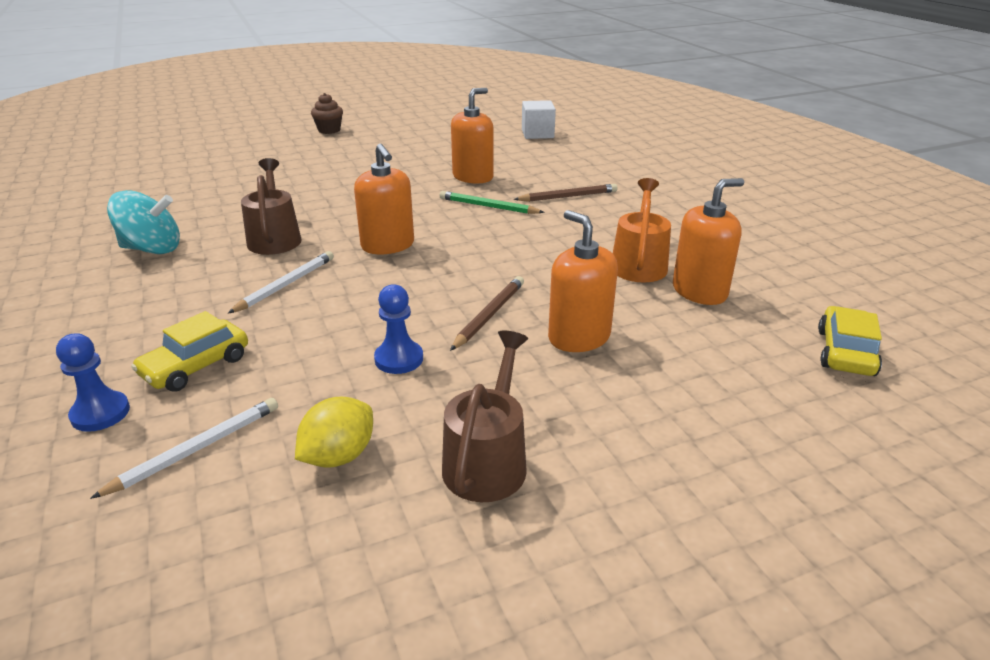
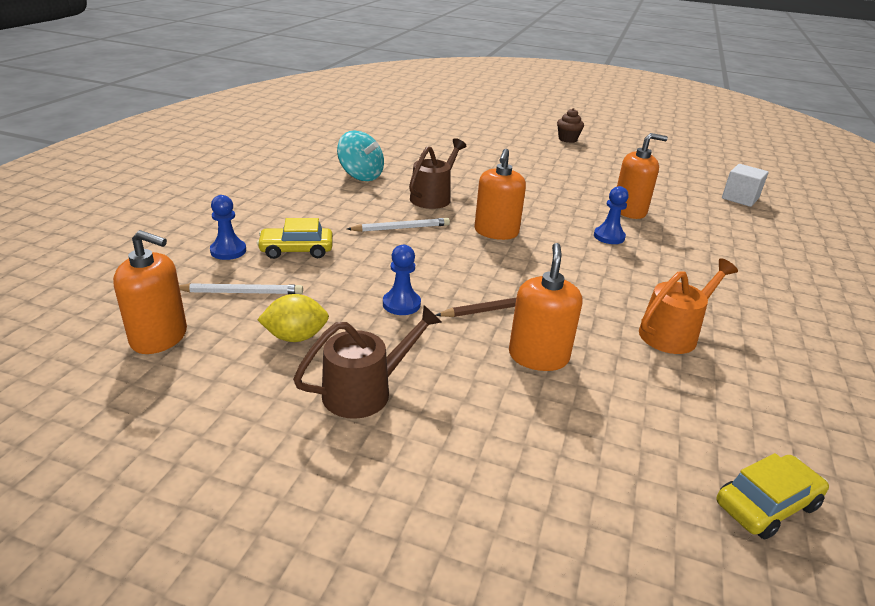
camera: 40 degrees right, 0 degrees up
(488, 206) = (609, 237): green pencil -> blue pawn
(568, 196) = (690, 257): brown pencil -> none
(699, 291) = (696, 380): orange soap dispenser -> orange soap dispenser (159, 337)

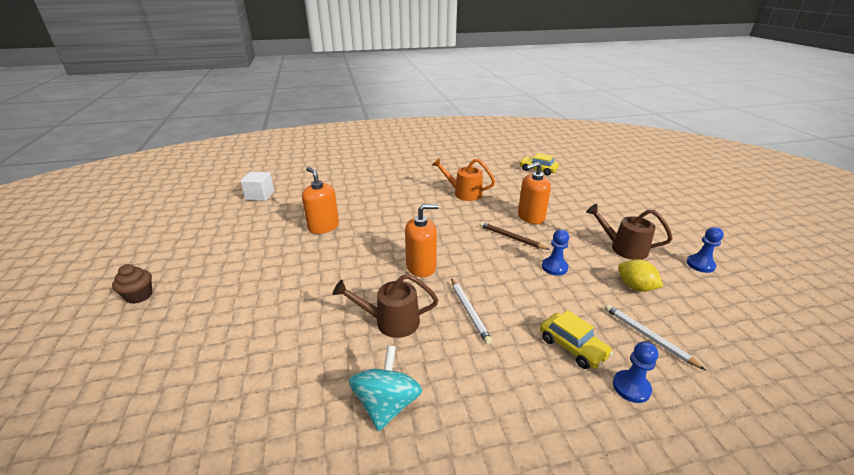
camera: 120 degrees left, 0 degrees up
(159, 337) = (726, 338): orange soap dispenser -> none
(401, 228) = (469, 311): white pencil -> white pencil turned 150 degrees counterclockwise
(609, 237) = (377, 226): blue pawn -> blue pawn (700, 265)

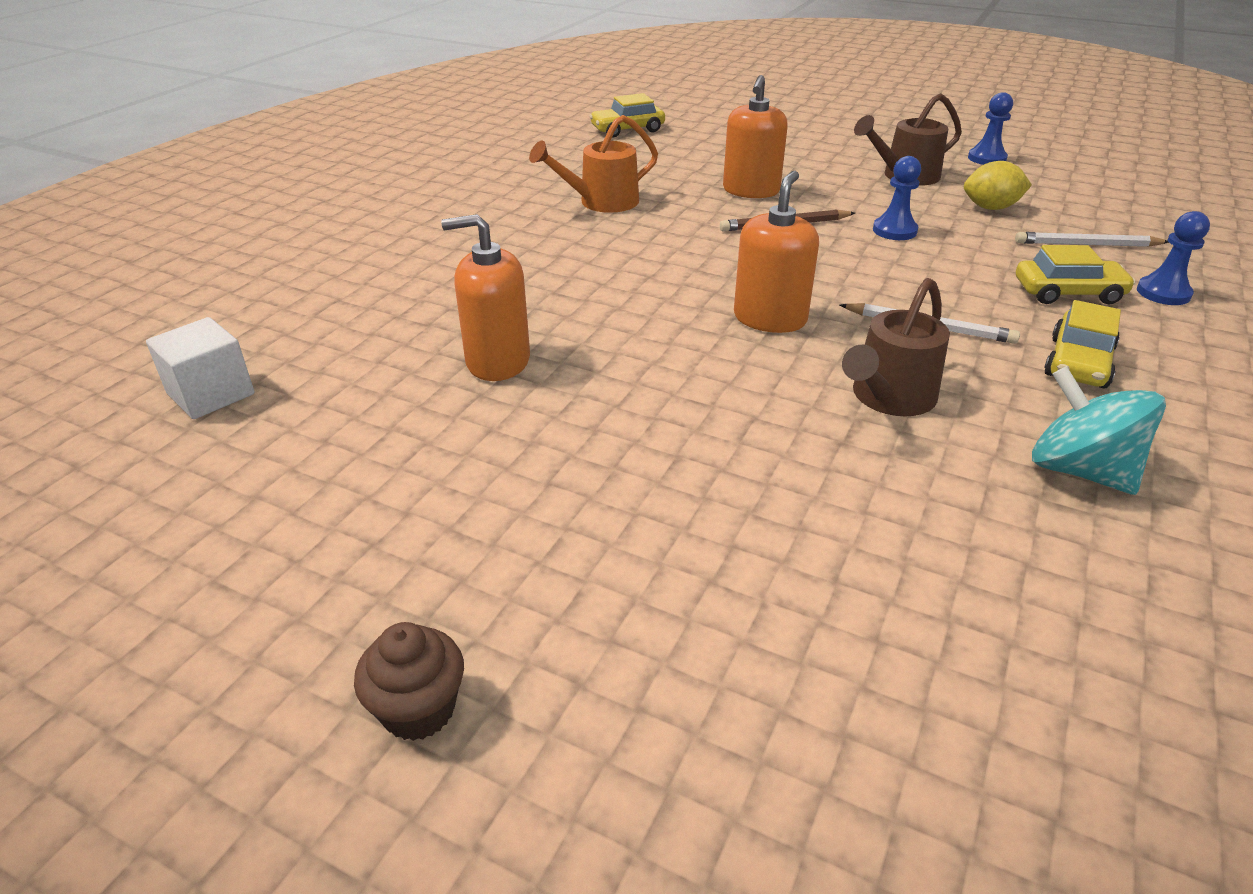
camera: 50 degrees left, 5 degrees up
(495, 374) = (1078, 363): none -> yellow car

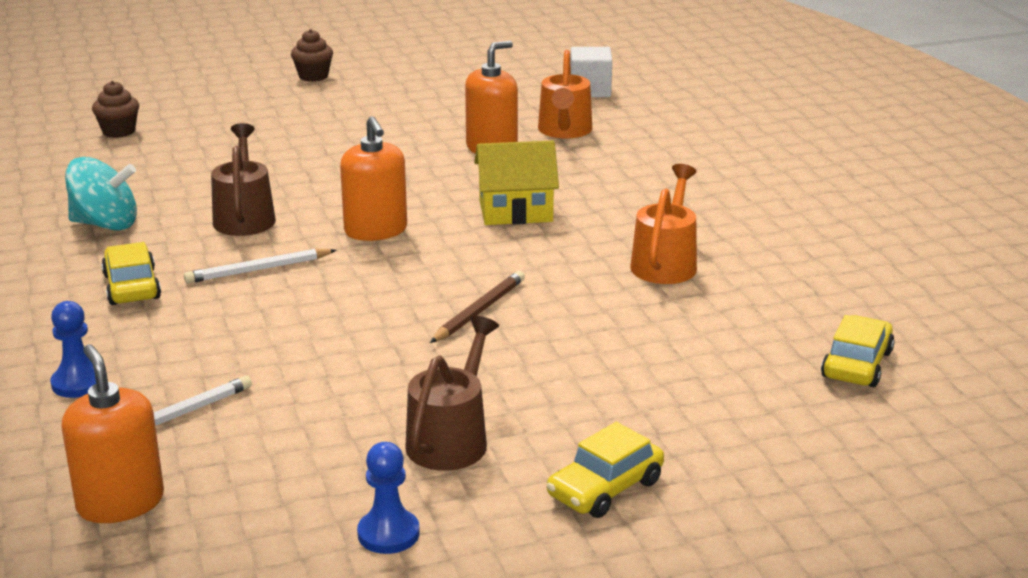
camera: 135 degrees right, 10 degrees down
(385, 346) = (564, 131): none -> orange watering can
(619, 282) = (515, 211): none -> yellow house
(751, 190) = (571, 337): orange soap dispenser -> orange soap dispenser (120, 503)
(894, 231) = (375, 349): blue pawn -> none
(961, 735) = (119, 131): none -> brown cupcake
(990, 208) = (309, 429): yellow lemon -> none
(1068, 292) = (167, 346): yellow car -> yellow car (605, 489)

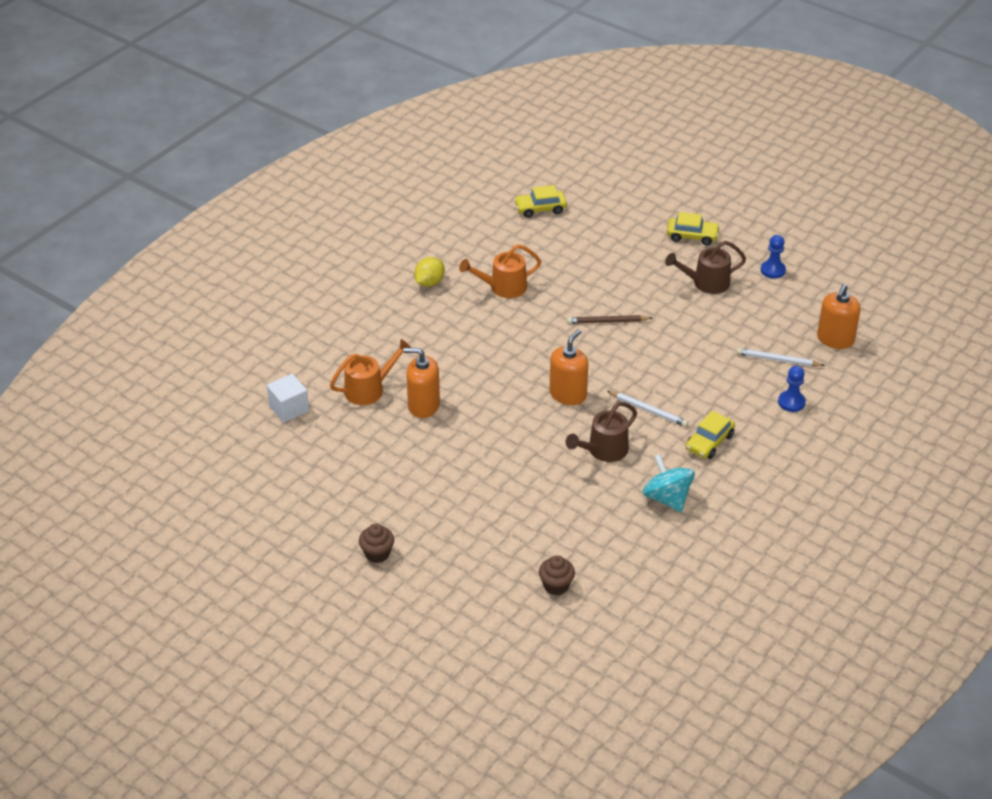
camera: 125 degrees left, 15 degrees up
(515, 211) = (496, 358): yellow house -> none
(740, 218) = (429, 282): none -> yellow lemon

